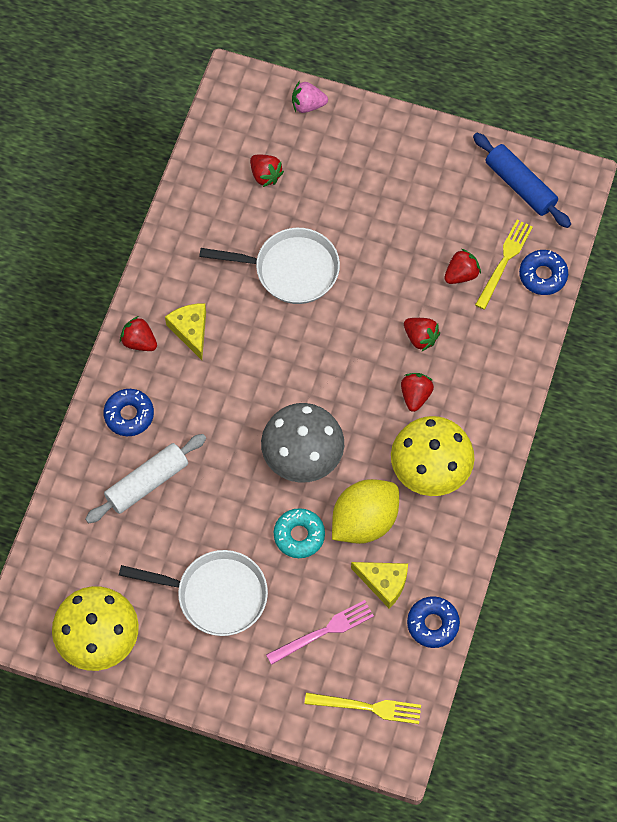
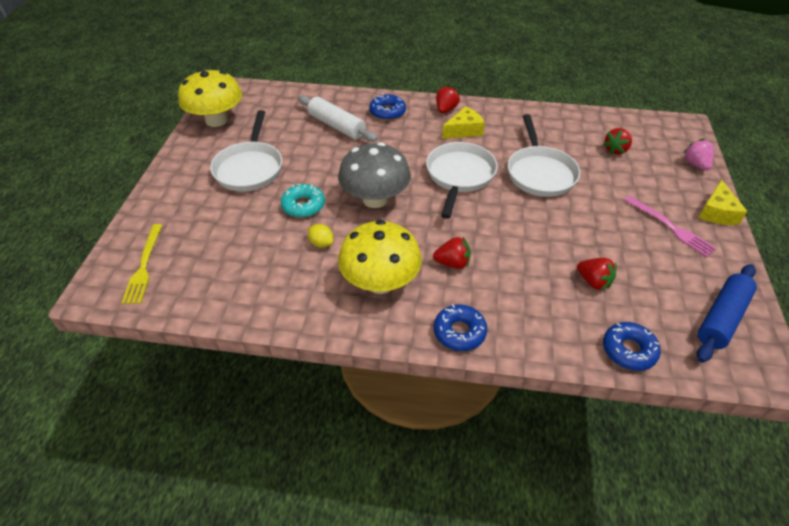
camera: 80 degrees right, 20 degrees down
(279, 357) = (459, 176): none -> white pan
(323, 632) = (217, 230): pink fork -> pink fork (670, 227)
(364, 521) = (321, 243): yellow lemon -> yellow lemon, size x0.43
(384, 583) = (263, 263): yellow cheese -> yellow cheese (717, 212)
(420, 337) = (513, 260): red strawberry -> none
(432, 624) = (222, 303): blue donut -> blue donut (459, 332)
(504, 261) = (626, 315): yellow fork -> none

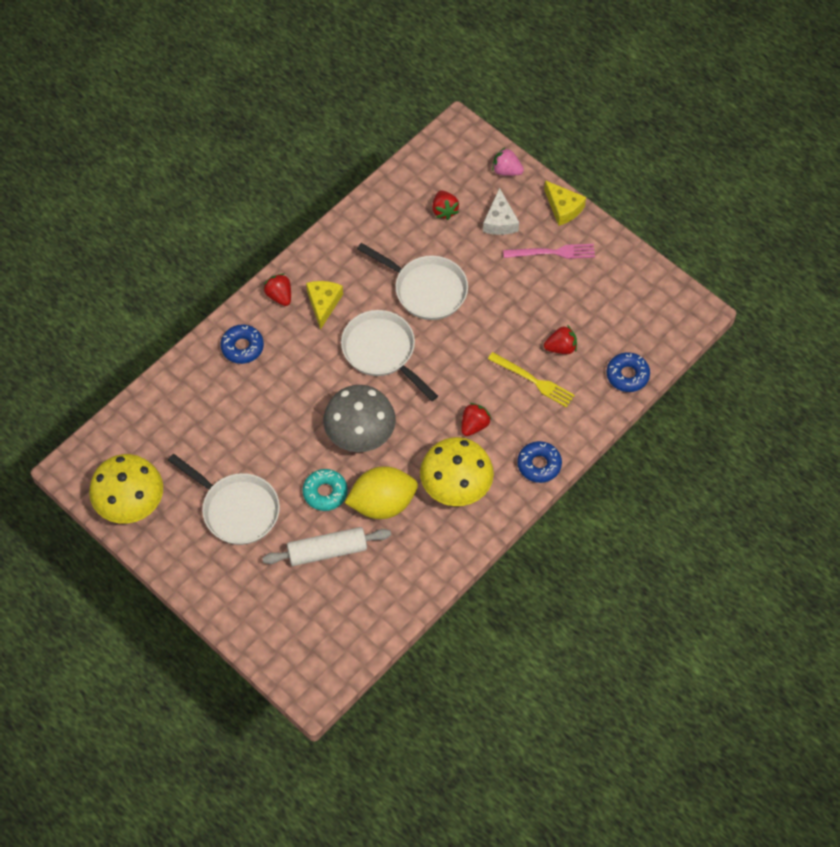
camera: 55 degrees left, 15 degrees up
(144, 266) = (309, 646): yellow fork -> yellow fork (533, 381)
(321, 243) = (382, 503): yellow lemon -> yellow lemon, size x2.35
(337, 126) = (229, 403): white rolling pin -> white rolling pin (327, 551)
(651, 182) = (500, 221): none -> white cheese
(721, 318) = (646, 299): blue rolling pin -> none

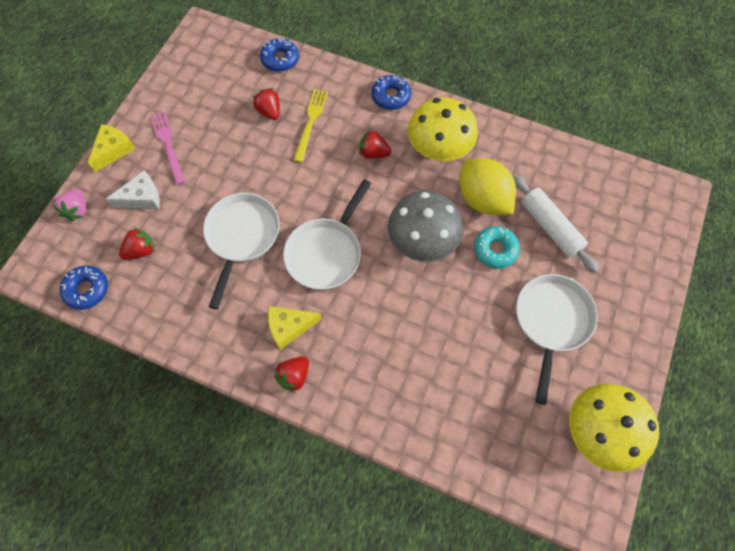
camera: 110 degrees left, 5 degrees up
(242, 347) = (371, 390): blue donut -> blue donut (87, 289)

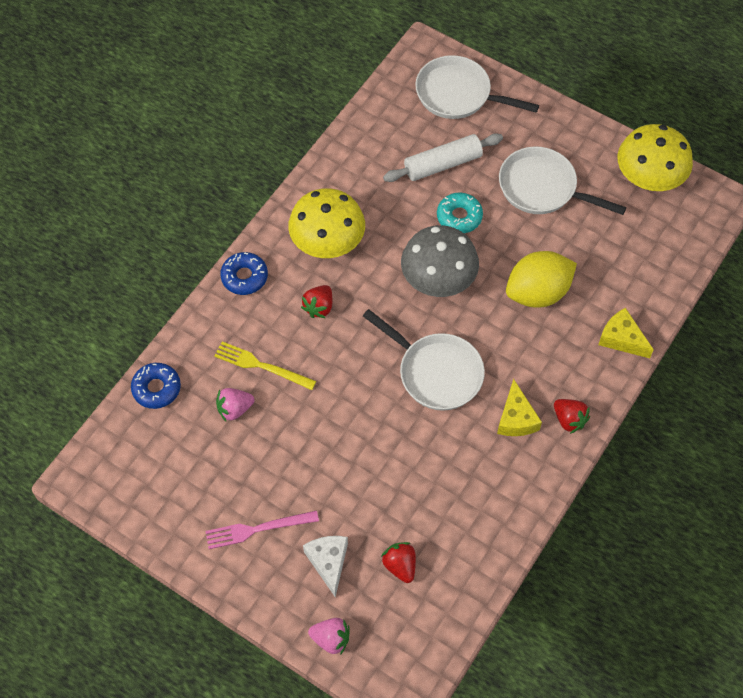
camera: 80 degrees left, 5 degrees down
(87, 289) = (440, 627): blue donut -> none
(114, 150) = (251, 595): yellow cheese -> yellow cheese (621, 339)
(242, 237) = (401, 455): white pan -> white pan (458, 94)
(269, 111) = (235, 409): red strawberry -> pink strawberry
(482, 199) = (399, 215): yellow lemon -> yellow lemon (537, 293)

